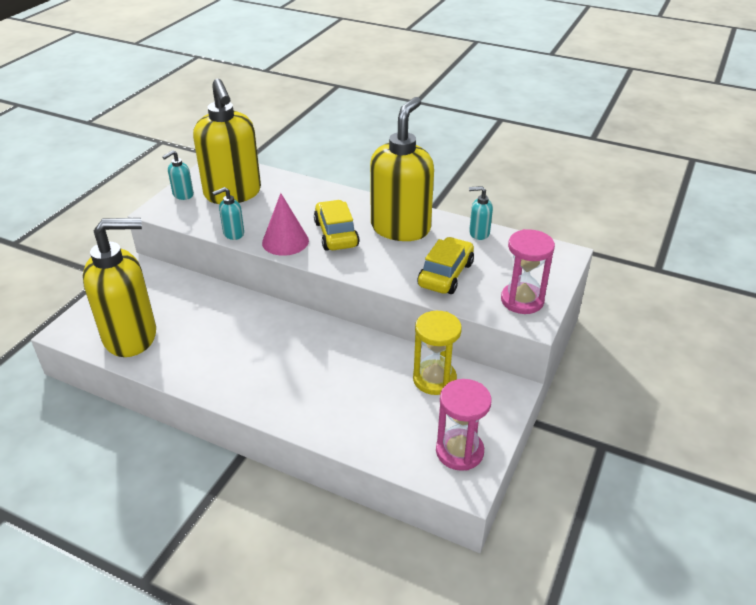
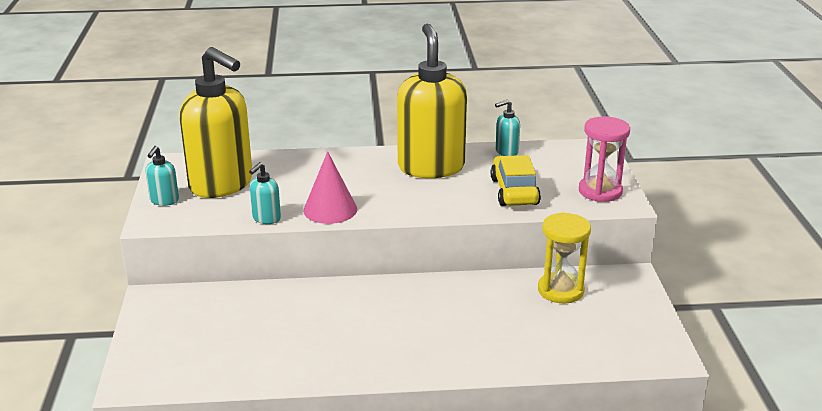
camera: 30 degrees left, 10 degrees down
(131, 337) = (216, 361): yellow soap dispenser -> none
(336, 234) = (374, 189): yellow car -> none
(459, 451) = (639, 336): pink hourglass -> none

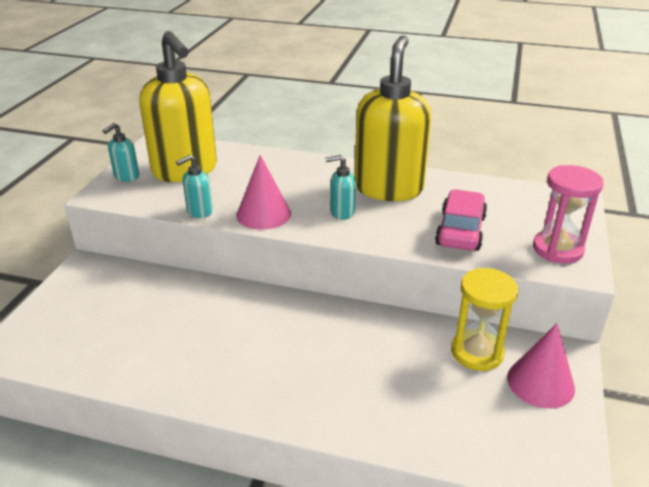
camera: 20 degrees right, 5 degrees up
(506, 152) = (475, 186): turquoise soap dispenser -> turquoise soap dispenser (341, 212)
(514, 191) = (460, 231): yellow car -> pink car
(620, 301) = (540, 382): none -> pink cone

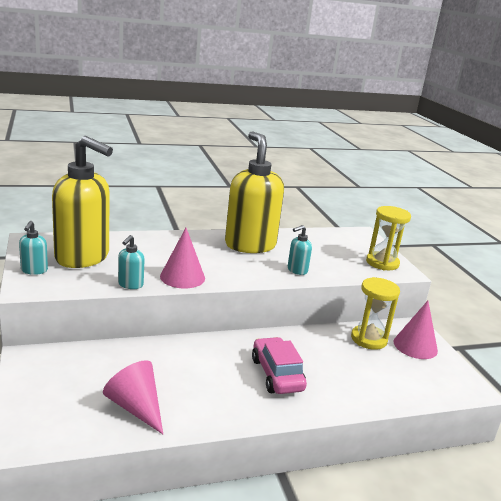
camera: 35 degrees left, 10 degrees down
(126, 350) = (136, 407): none -> pink cone
(341, 212) = (236, 266): turquoise soap dispenser -> turquoise soap dispenser (297, 270)
(460, 231) = (321, 263): pink car -> pink car (277, 374)
(557, 249) = (382, 263): pink hourglass -> yellow hourglass

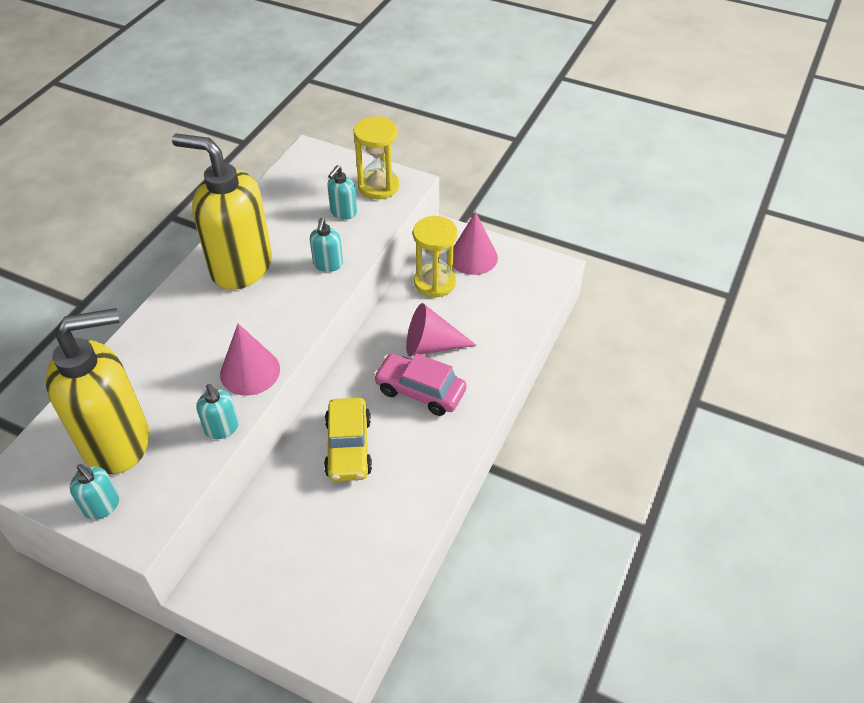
camera: 45 degrees left, 25 degrees up
(136, 407) = (370, 533): pink cone -> pink cone (431, 345)
(193, 364) = (348, 447): none -> yellow car
(342, 260) = (343, 212): none -> turquoise soap dispenser

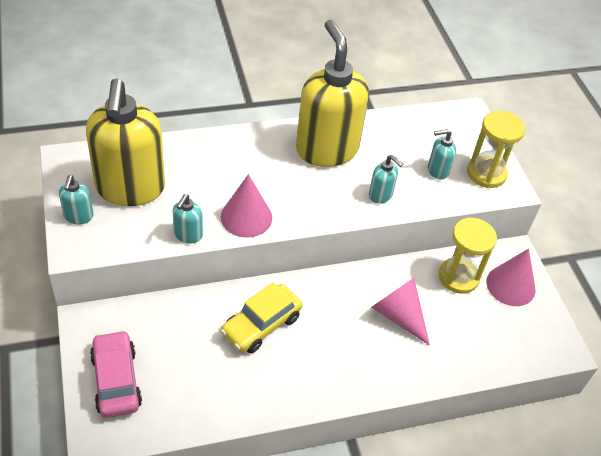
camera: 45 degrees right, 0 degrees up
(117, 441) = (130, 189): yellow soap dispenser -> yellow soap dispenser turned 60 degrees clockwise
(328, 264) = (380, 195): turquoise soap dispenser -> turquoise soap dispenser turned 105 degrees counterclockwise
(420, 391) = (350, 336): pink car -> pink car (116, 380)

